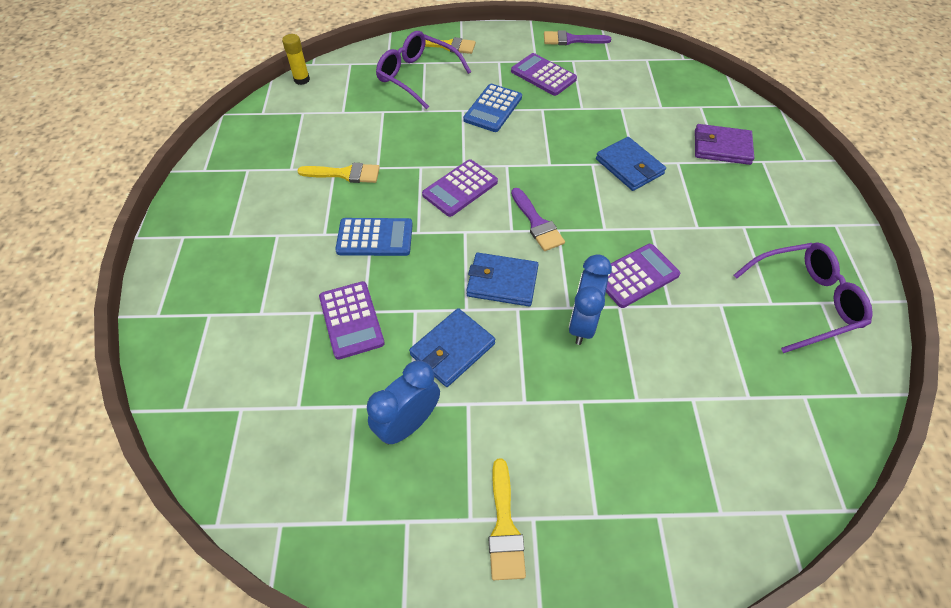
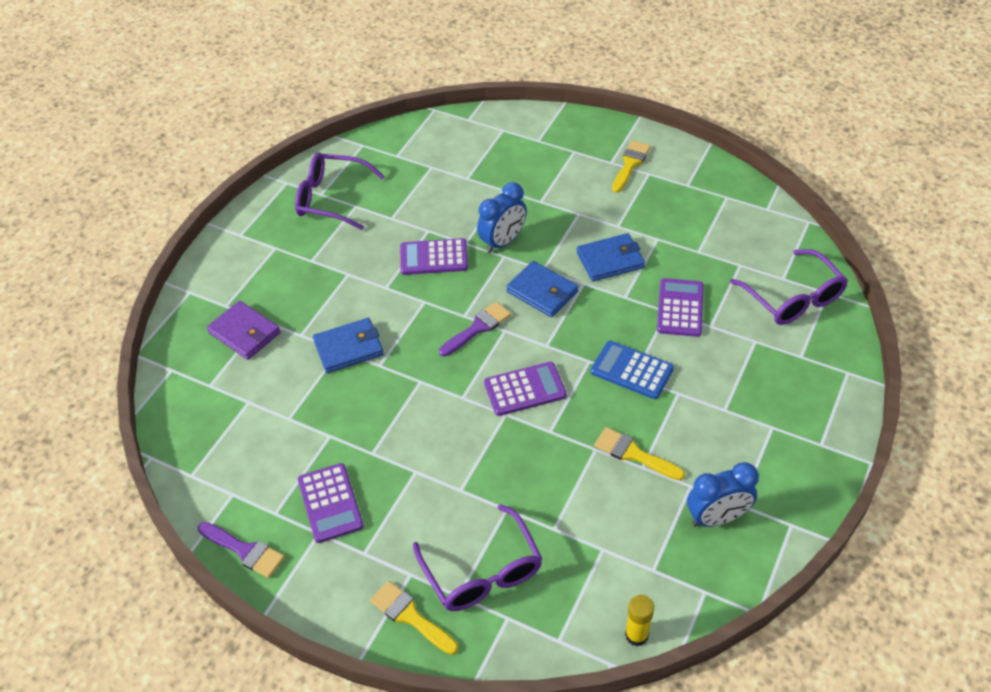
camera: 150 degrees left, 5 degrees down
(226, 384) = (792, 298): none -> purple glasses
(408, 424) = (665, 229): blue clock -> blue clock (717, 518)
(493, 108) = (425, 476): blue calculator -> none
(537, 223) = (478, 328): purple brush -> purple brush turned 45 degrees clockwise
(629, 166) = (348, 348): blue wallet -> blue wallet turned 75 degrees clockwise

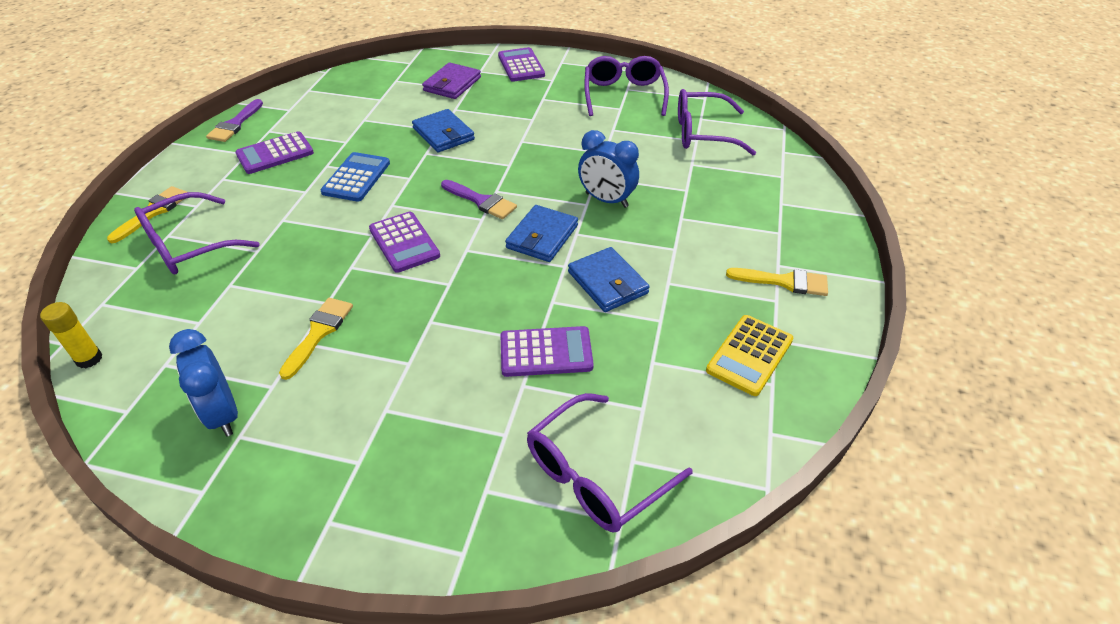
camera: 75 degrees right, 5 degrees down
(422, 160) = (703, 133): none -> purple glasses
(434, 257) = (568, 161): purple calculator -> purple calculator (521, 65)
(631, 370) = (438, 319): blue calculator -> blue calculator (356, 178)
(700, 201) = (749, 355): none -> yellow calculator

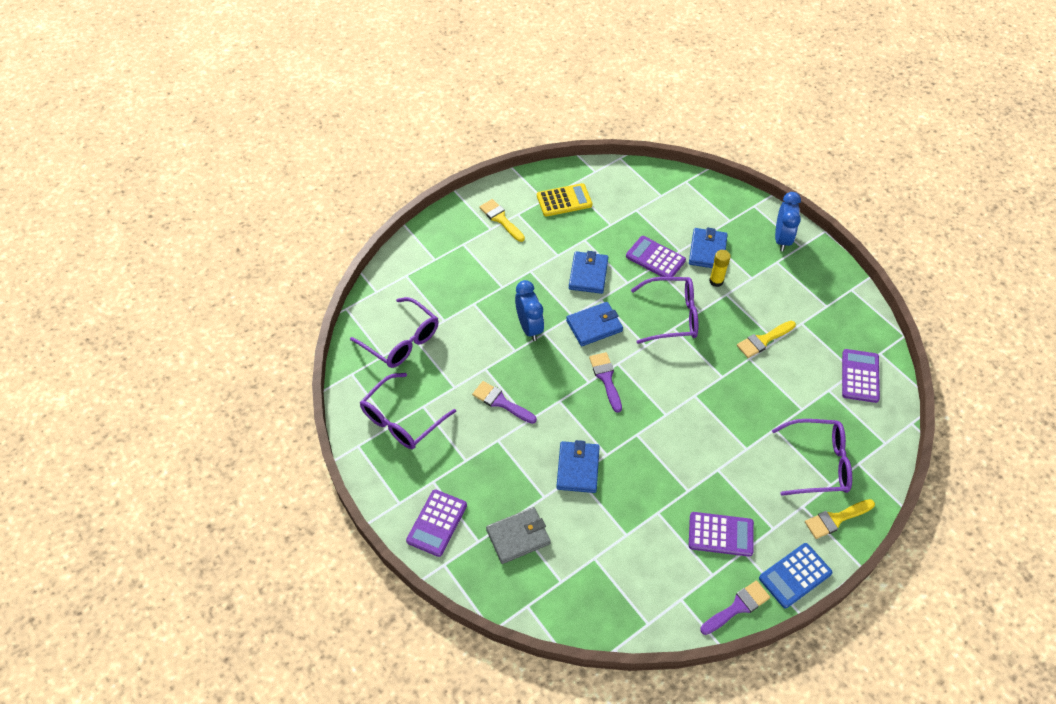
camera: 140 degrees left, 10 degrees up
(89, 359) = (897, 401): yellow glue stick -> yellow glue stick (716, 281)
(223, 414) = (831, 322): blue clock -> blue clock (782, 239)
(356, 178) = (673, 460): blue calculator -> blue calculator (795, 575)
(404, 242) = (679, 375): purple calculator -> purple calculator (860, 376)
(452, 84) = (518, 537): purple wallet -> grey wallet
(482, 411) = (707, 250): none -> blue wallet
(560, 139) = (501, 402): none -> purple brush
(596, 474) = (680, 199): purple glasses -> purple glasses (671, 316)

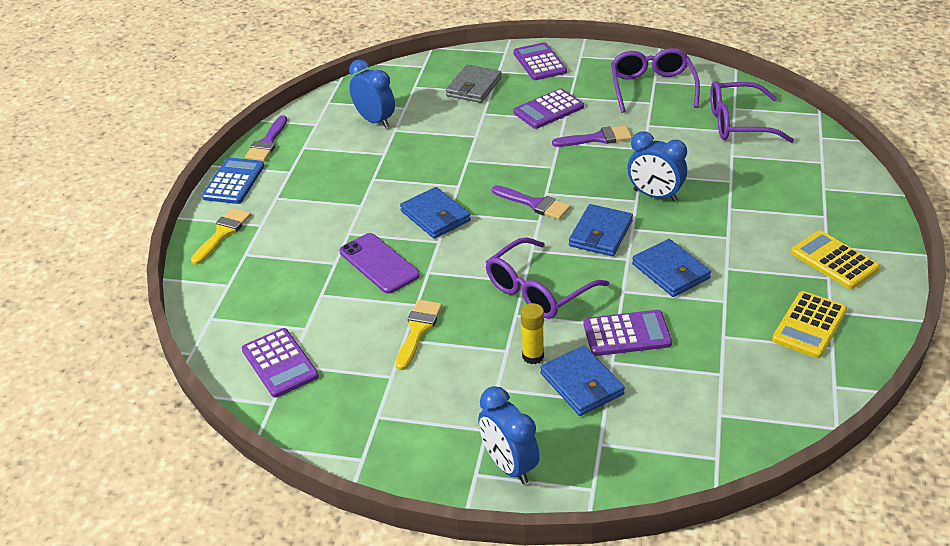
camera: 140 degrees right, 15 degrees down
(501, 219) = (834, 260): yellow brush -> yellow calculator
(578, 468) = (479, 140): blue wallet -> blue wallet (435, 216)
(631, 560) = (375, 121): none -> blue clock
(720, 534) = (318, 170): purple calculator -> purple calculator (548, 110)
(747, 406) = (379, 263): none -> purple phone
(818, 463) = (270, 262): purple glasses -> none

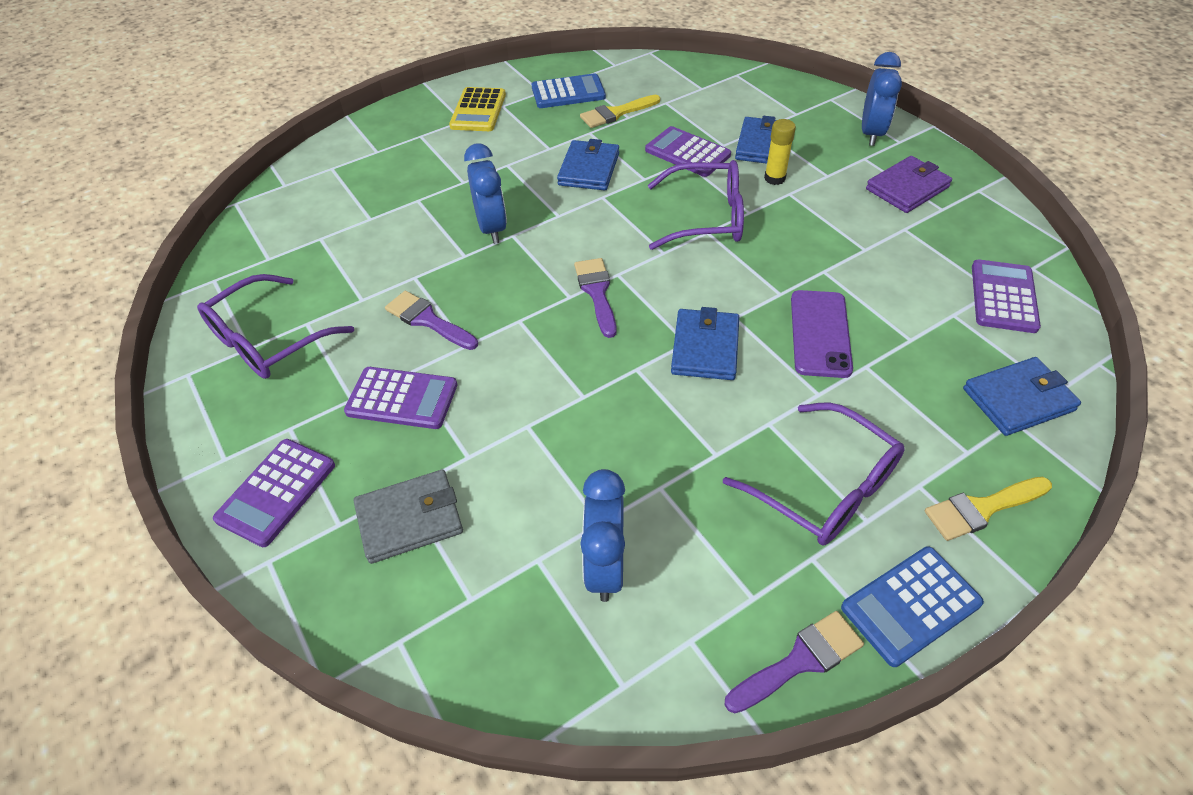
camera: 135 degrees left, 10 degrees up
(418, 330) = (846, 249): yellow brush -> yellow brush (616, 113)
(422, 419) = (907, 188): none -> purple wallet
(600, 233) = (588, 228): blue wallet -> blue wallet (1018, 400)
(739, 123) = (300, 241): purple glasses -> purple glasses (824, 487)
(809, 325) = (568, 92): yellow calculator -> blue calculator

